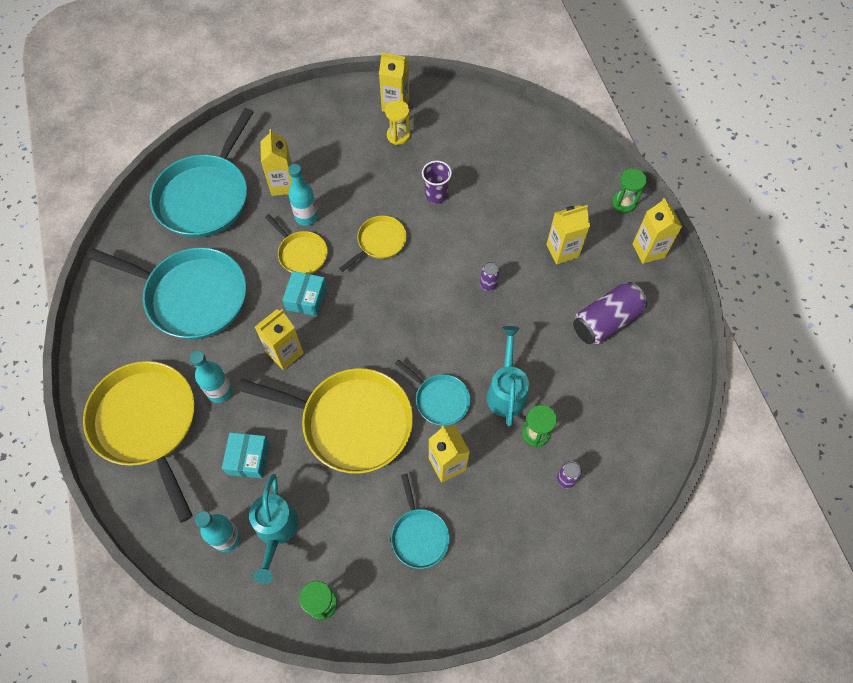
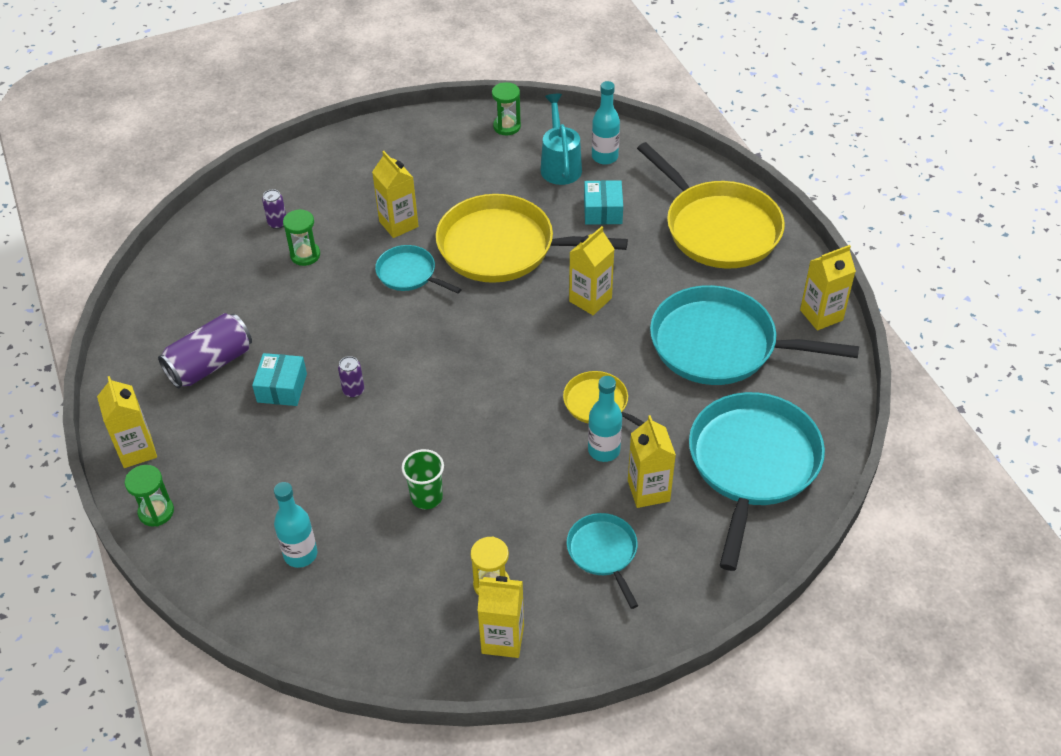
camera: 175 degrees right, 15 degrees down
(220, 391) = (652, 260): turquoise bottle -> turquoise bottle (300, 554)
(306, 298) = (579, 355): turquoise box -> turquoise box (282, 388)
(379, 242) = (498, 427): yellow pan -> none
(419, 536) = (423, 173): turquoise pan -> turquoise pan (603, 552)
(436, 195) = (426, 497): purple cup -> green cup
(506, 391) = (335, 287): turquoise watering can -> none
(562, 251) = (253, 439): yellow carton -> yellow carton (821, 315)

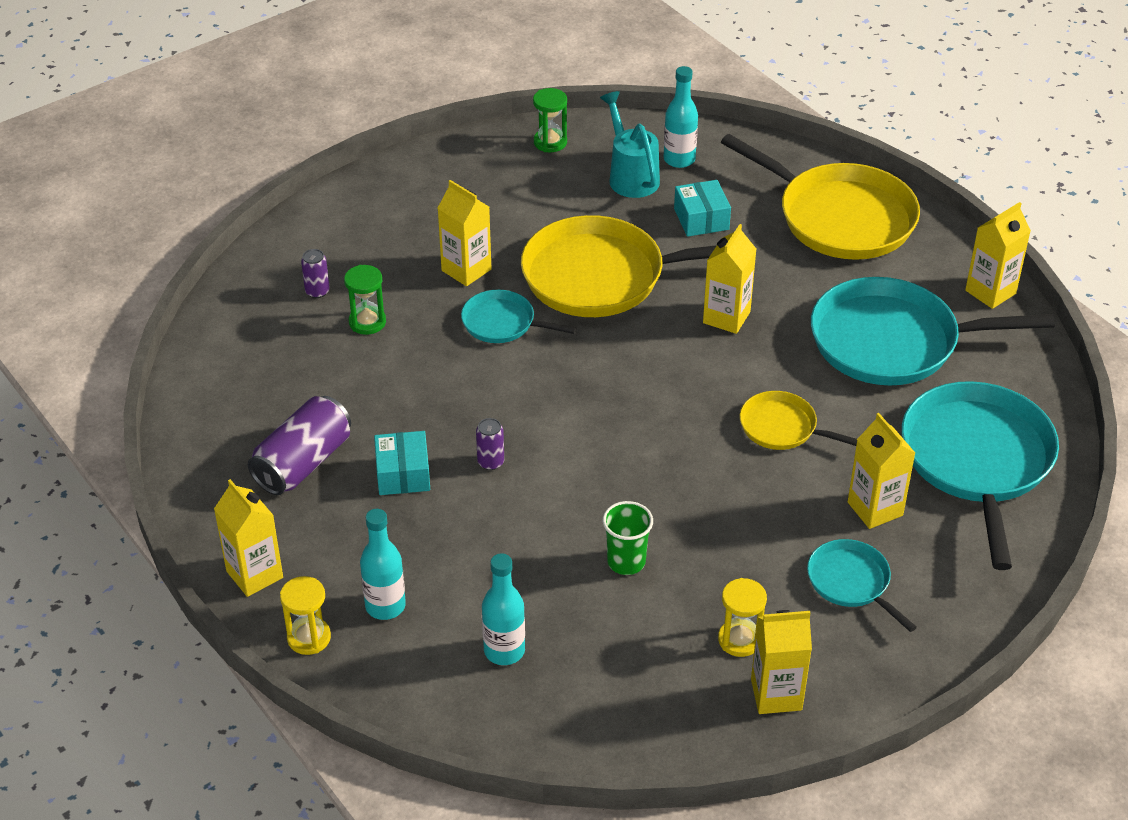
camera: 15 degrees left, 5 degrees down
(156, 512) = (309, 638): green hourglass -> yellow hourglass
(604, 450) = (808, 475): turquoise bottle -> turquoise bottle (385, 606)

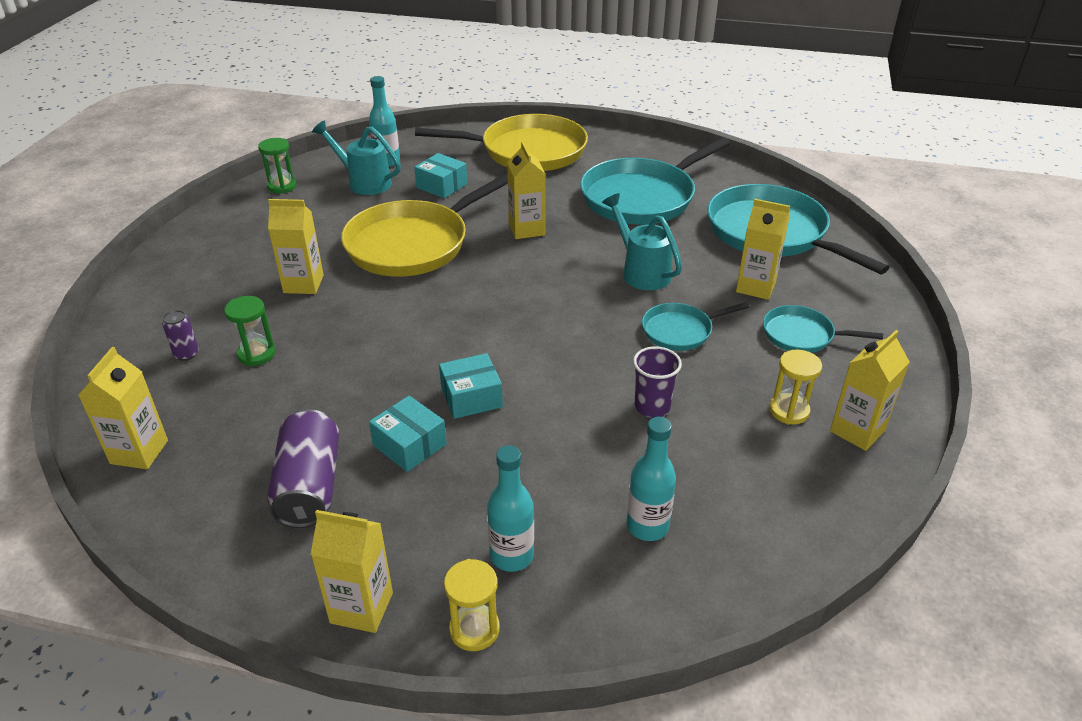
camera: 40 degrees left, 5 degrees down
(490, 462) = (471, 397): purple can -> turquoise box
(502, 323) = (371, 303): turquoise pan -> turquoise pan (680, 331)
(626, 562) = (652, 407): green cup -> purple cup
(782, 427) = (641, 272): yellow pan -> turquoise watering can
(990, 292) = (660, 151): yellow carton -> yellow carton (139, 452)

